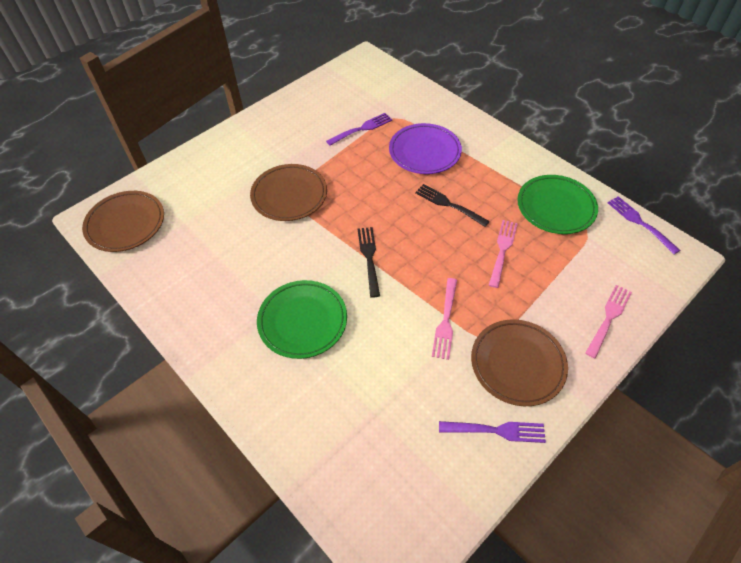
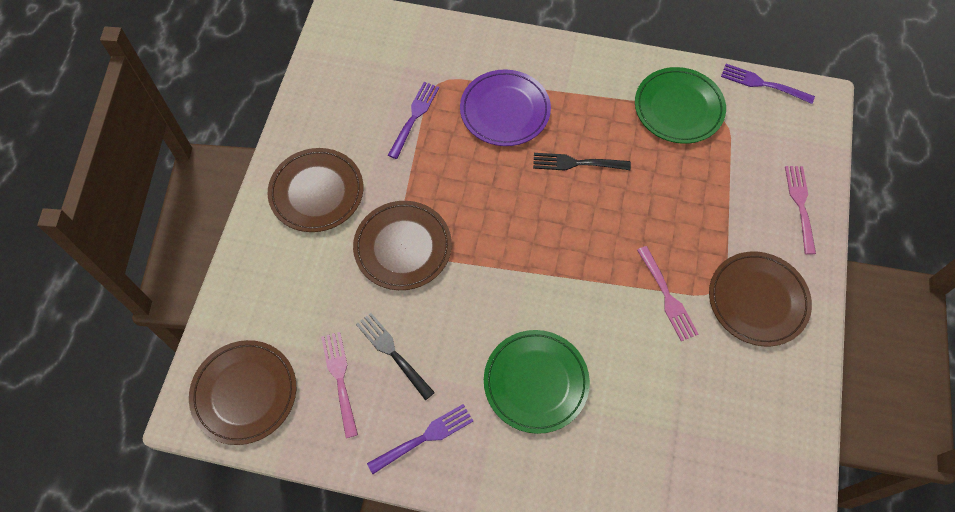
camera: 35 degrees left, 10 degrees up
(266, 141) = (317, 192): none -> brown plate
(369, 258) = (546, 273): black fork -> black fork (393, 353)
(495, 431) = (783, 377): purple fork -> purple fork (424, 438)
(502, 251) = (664, 188): pink fork -> pink fork (340, 380)

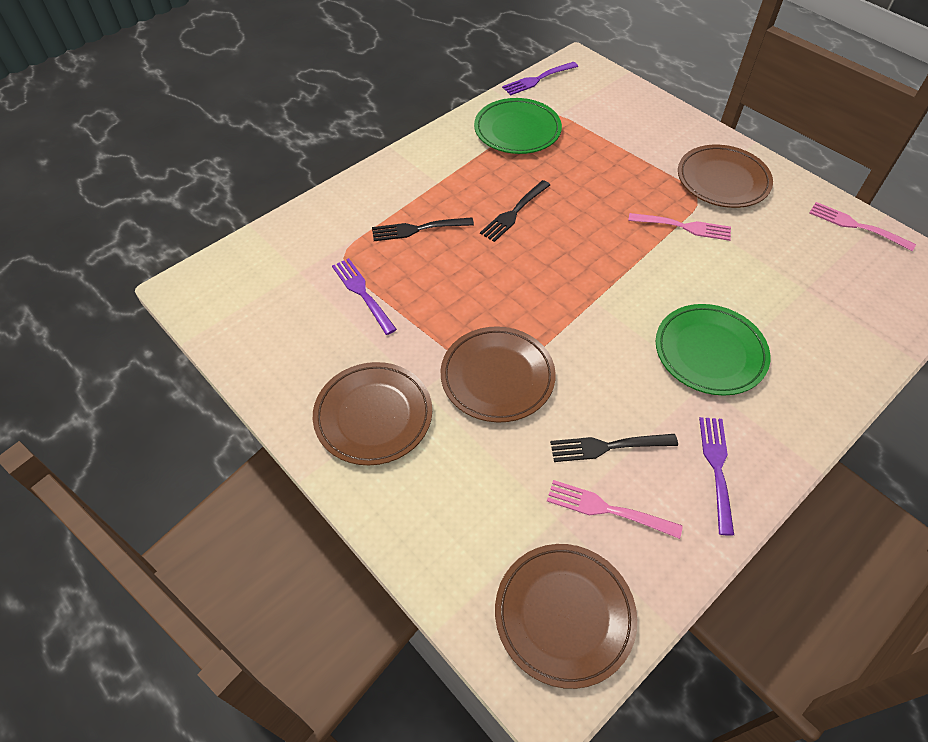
camera: 55 degrees left, 10 degrees down
(505, 111) = (419, 229): purple plate -> black fork
(800, 206) = (658, 117): pink fork -> pink fork (857, 226)

